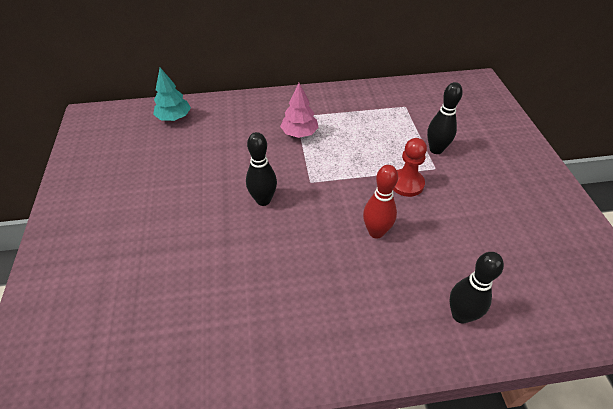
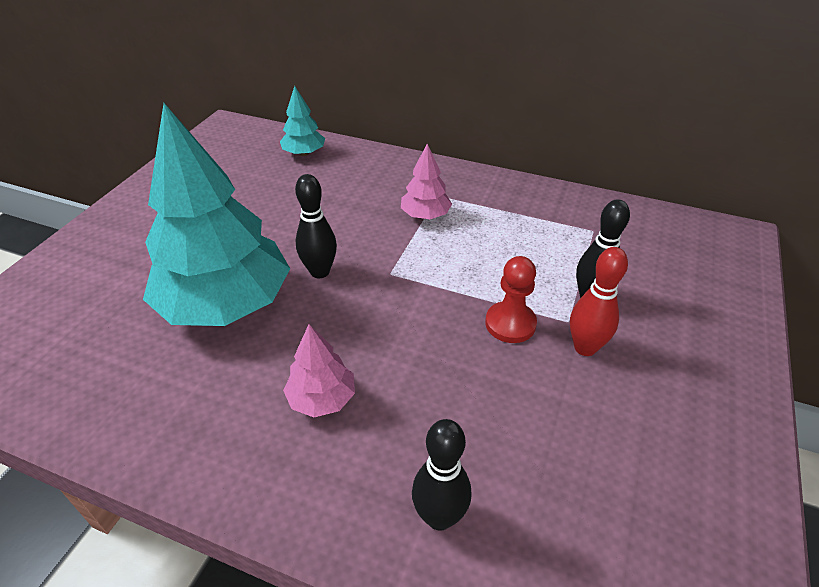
camera: 30 degrees right, 5 degrees down
(217, 251) = (226, 304): none -> turquoise tree
(338, 282) = (322, 399): none -> pink tree
(376, 232) = (418, 363): red bowling pin -> red bowling pin (585, 347)

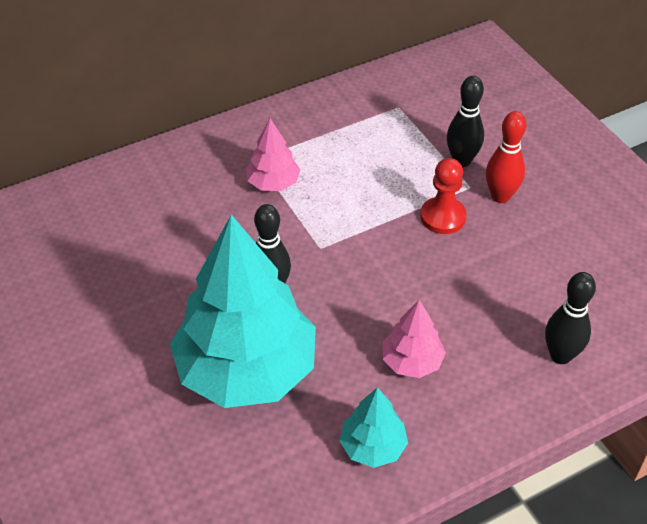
camera: 50 degrees left, 5 degrees up
(304, 153) = (79, 205): turquoise tree -> turquoise tree (373, 447)

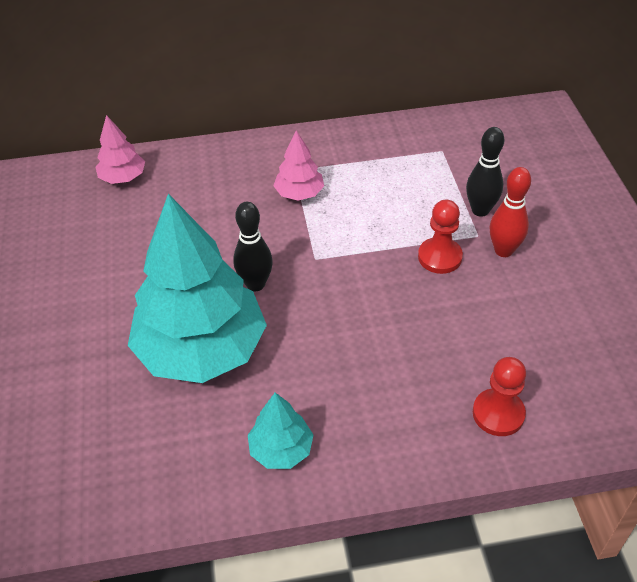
camera: 20 degrees right, 0 degrees up
(412, 362) = (352, 381): pink tree -> pink tree (123, 178)
(560, 355) = (498, 413): black bowling pin -> red pawn

